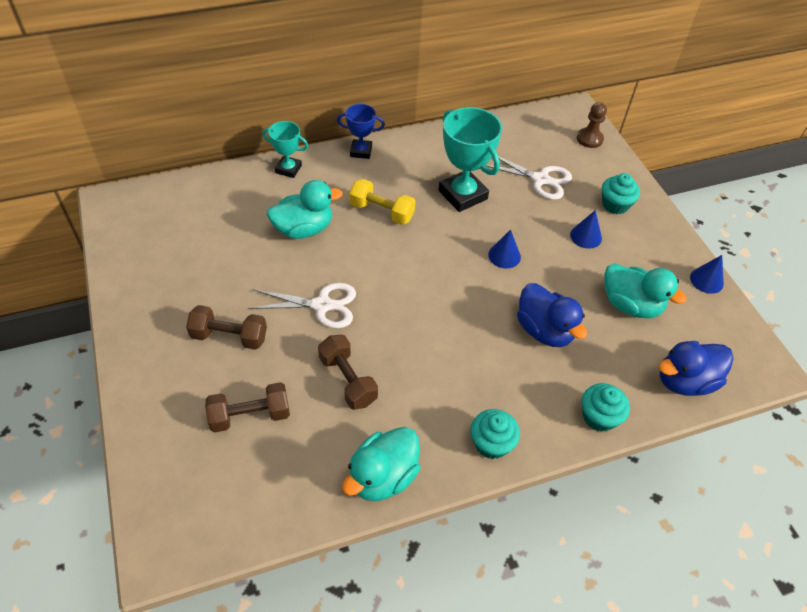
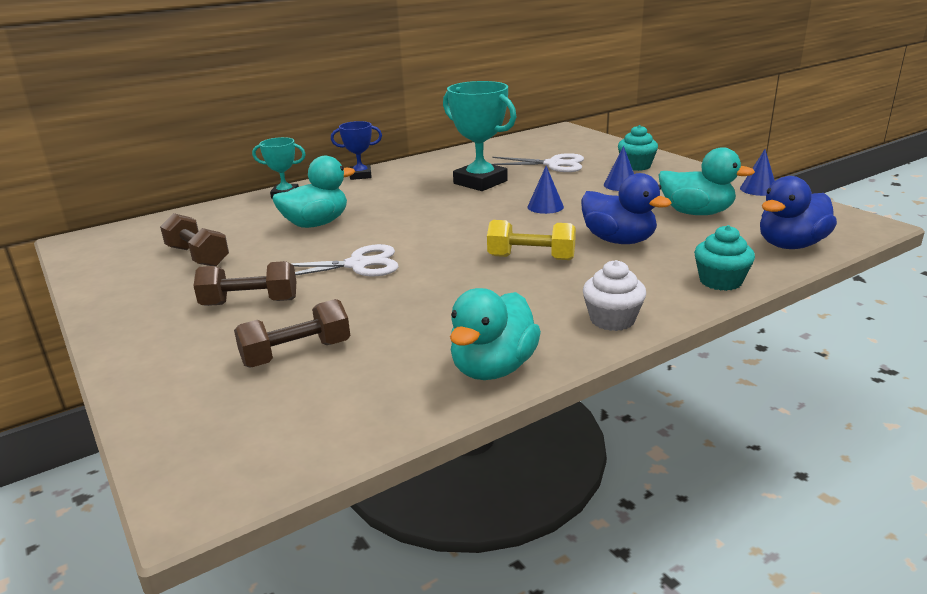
camera: 10 degrees left, 25 degrees down
(348, 380) = (412, 307): brown dumbbell -> brown dumbbell (198, 256)
(382, 211) = (399, 202): yellow dumbbell -> yellow dumbbell (531, 258)
(491, 443) = (612, 320): turquoise cupcake -> white cupcake
(589, 139) = (586, 140): brown pawn -> none

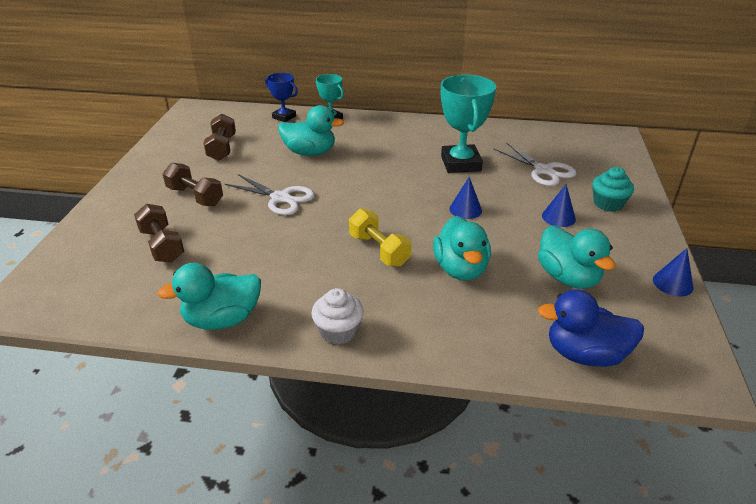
camera: 40 degrees right, 10 degrees up
(296, 353) = (162, 245): brown dumbbell -> brown dumbbell turned 45 degrees clockwise
(360, 175) = (396, 121): blue trophy -> blue trophy (284, 117)
(619, 240) = (460, 269): blue duck -> turquoise duck
(720, 281) = (463, 349): turquoise cupcake -> none

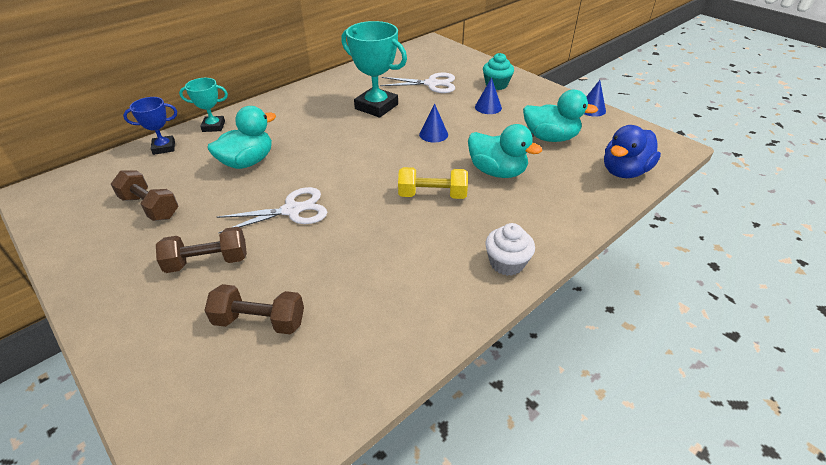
camera: 50 degrees left, 5 degrees up
(222, 319) = (424, 325): turquoise duck -> none

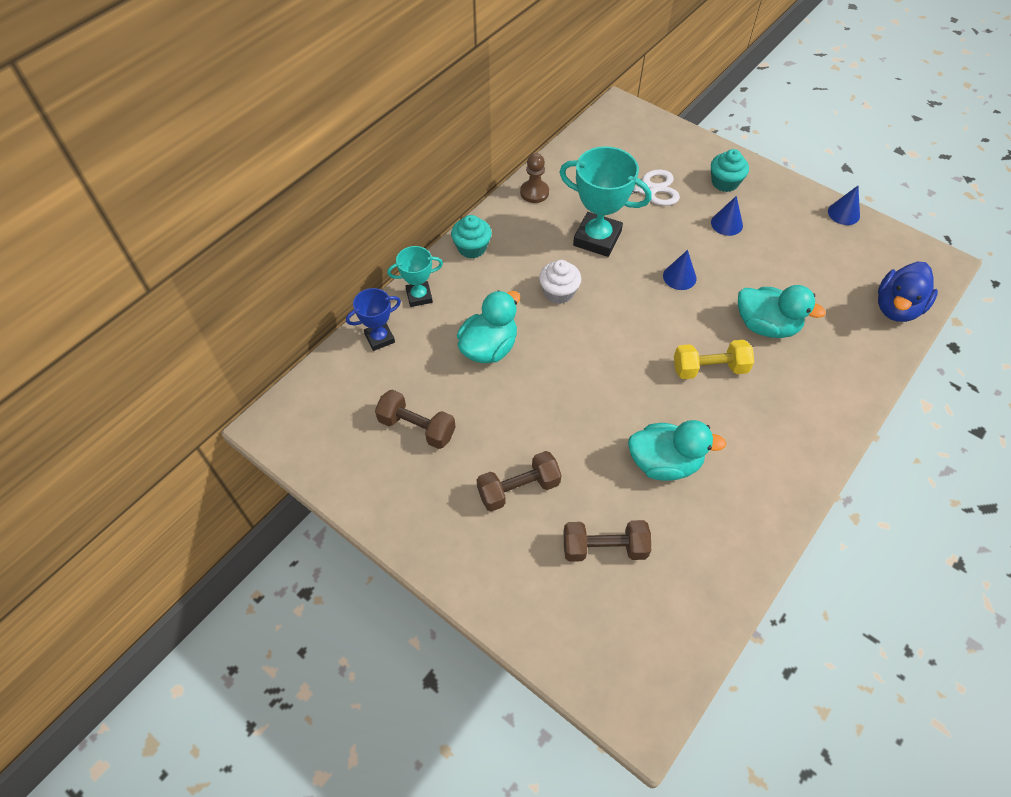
camera: 10 degrees left, 15 degrees up
(274, 103) = (472, 248): none -> turquoise cupcake
(292, 210) = (572, 410): white scissors -> none
(342, 78) = (534, 192): none -> brown pawn
(506, 263) = (809, 446): white cupcake -> white cupcake (559, 292)
(550, 138) = (809, 266): turquoise duck -> turquoise duck (664, 463)

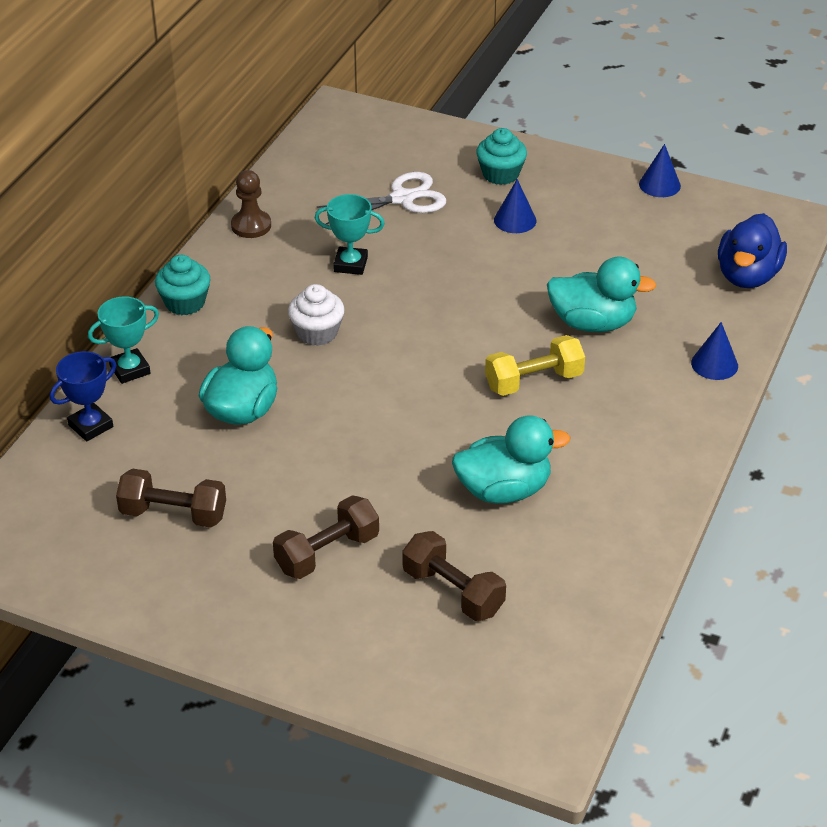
camera: 15 degrees left, 15 degrees down
(597, 238) = (350, 264): turquoise trophy -> turquoise trophy, size x0.57
(604, 548) = (453, 591): brown dumbbell -> brown dumbbell turned 60 degrees clockwise
(679, 277) = (470, 289): blue cone -> blue cone (714, 364)

